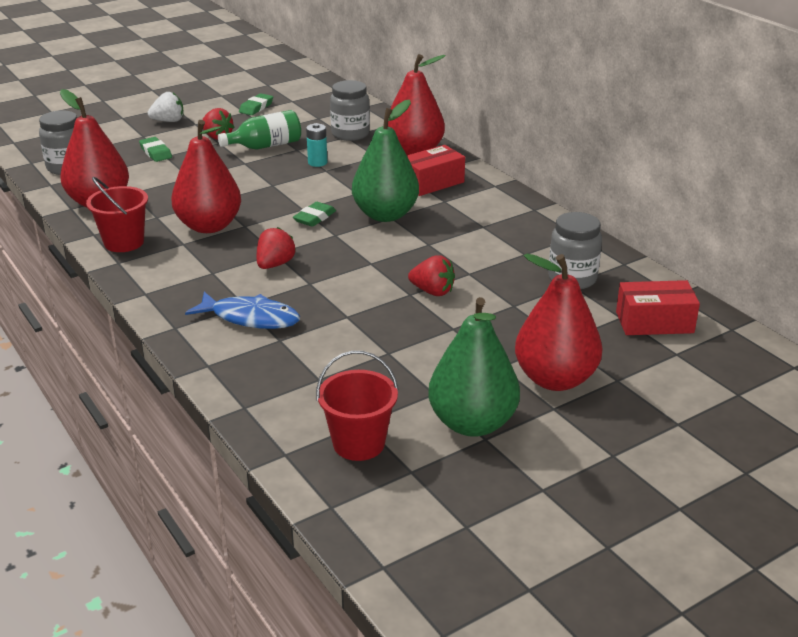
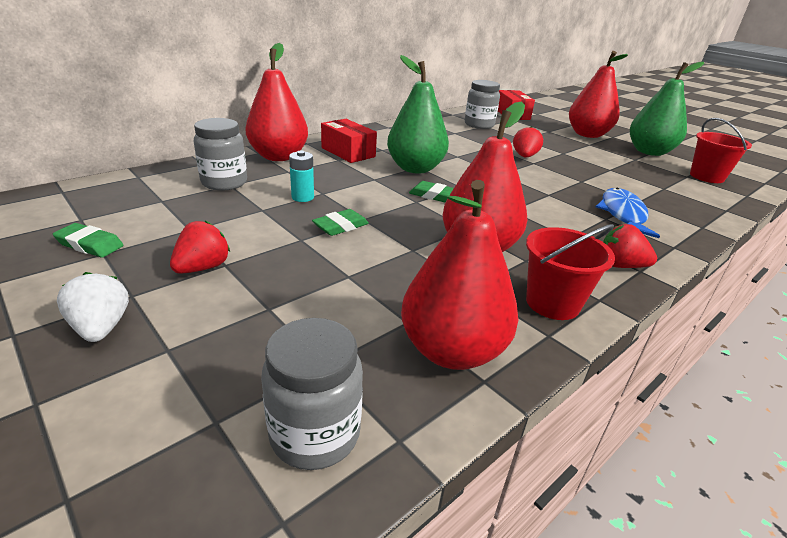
camera: 100 degrees left, 0 degrees up
(156, 152) = (253, 321): green eraser -> green eraser (340, 226)
(265, 146) = (247, 229): green bottle -> none
(275, 264) = (531, 209): red strawberry -> red strawberry (620, 265)

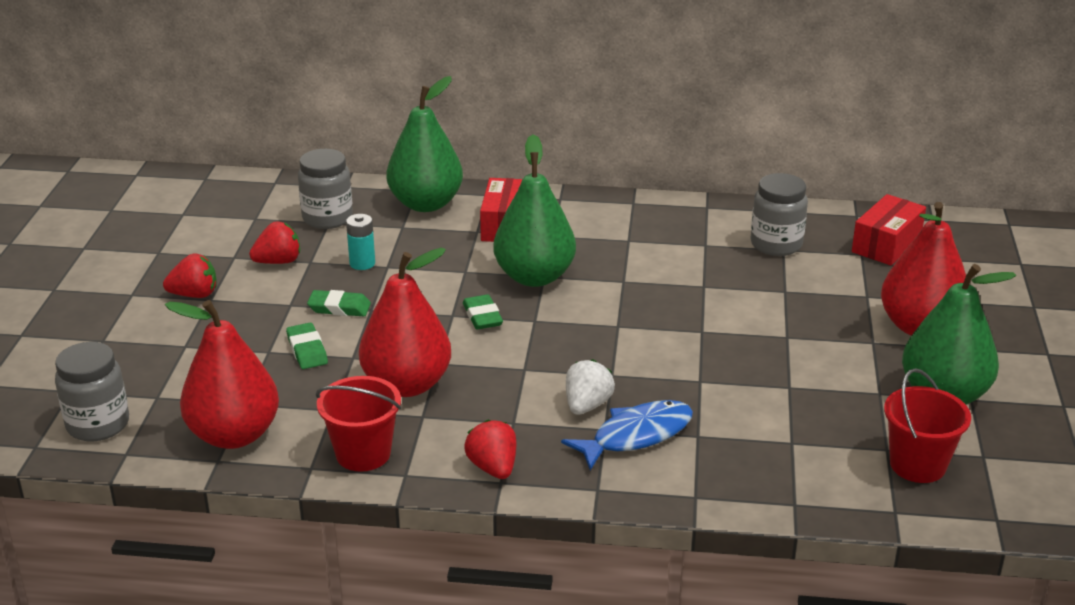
camera: 50 degrees right, 0 degrees up
(90, 244) = (160, 241): green eraser -> green eraser (307, 350)
(101, 328) = (92, 308): white strawberry -> white strawberry (587, 405)
(279, 157) = (426, 204): red pear -> green pear
(524, 156) = (712, 318): red strawberry -> red strawberry (278, 261)

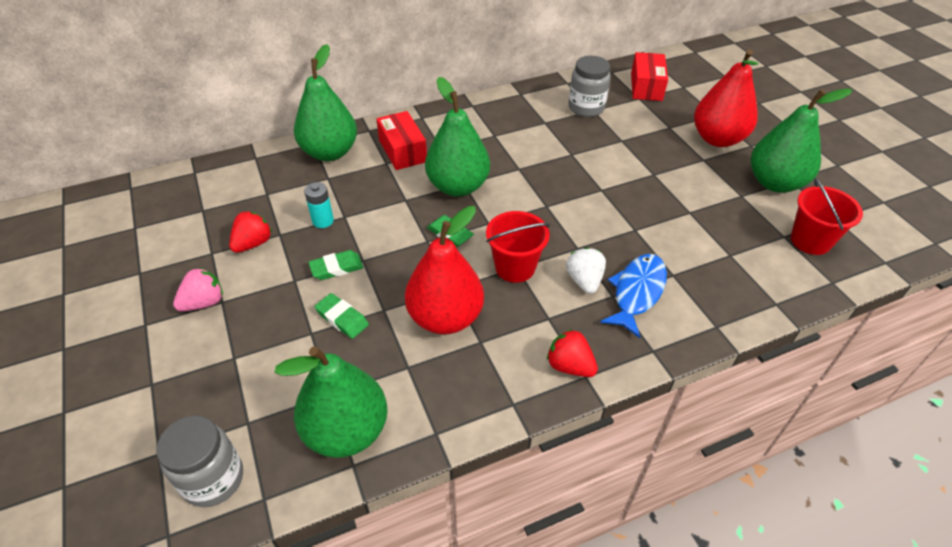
camera: 30 degrees left, 15 degrees up
(194, 295) = (204, 302): red strawberry -> pink strawberry
(234, 435) = (346, 431): red pear -> green pear
(327, 218) = (263, 190): grey jar -> none
(363, 454) = (465, 399): red bucket -> red bucket (515, 267)

